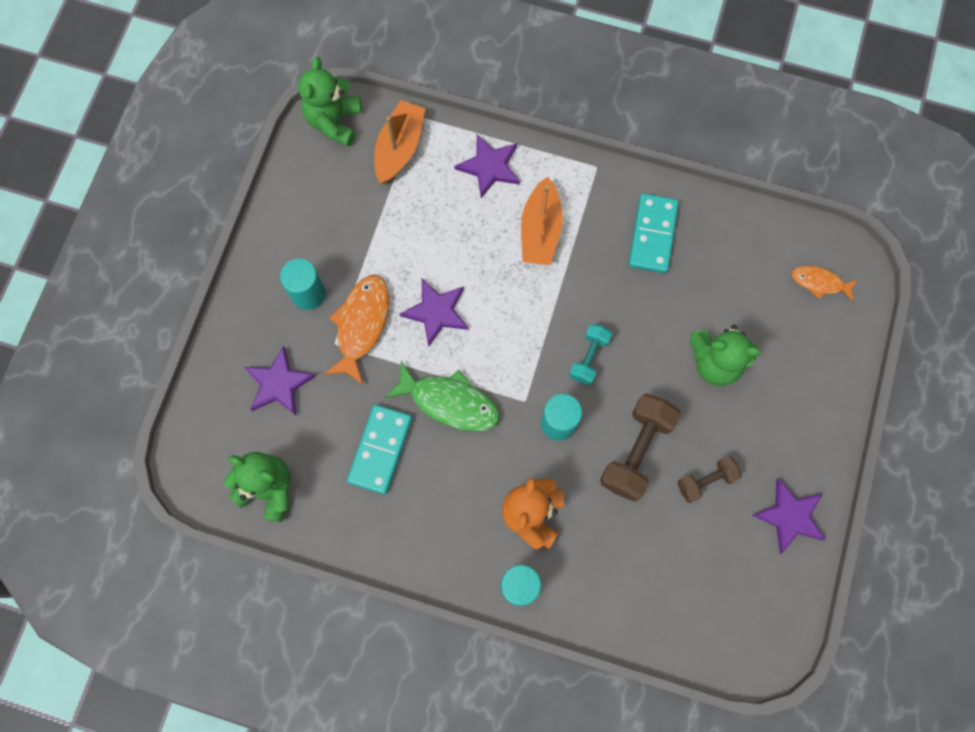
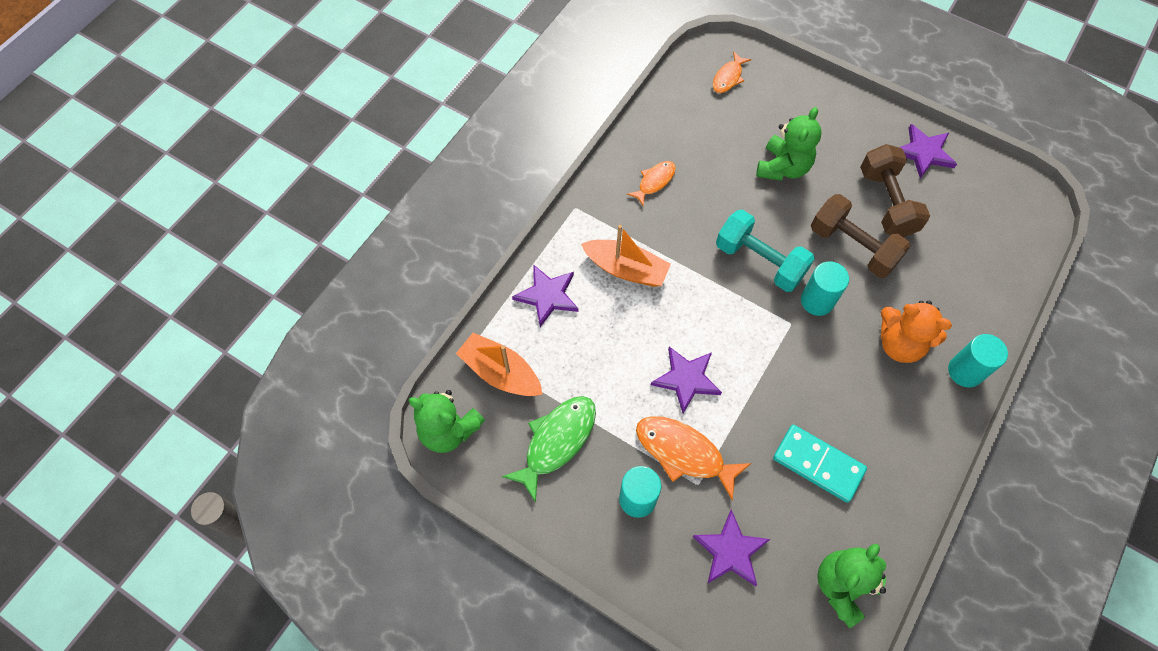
camera: 75 degrees left, 10 degrees down
(449, 402) = (780, 389): green fish -> green fish (556, 441)
(589, 358) = (760, 261): turquoise dumbbell -> turquoise dumbbell, size x1.71
(653, 235) = (654, 182): turquoise domino -> orange fish
(706, 481) = (886, 202): brown dumbbell -> brown dumbbell, size x1.71

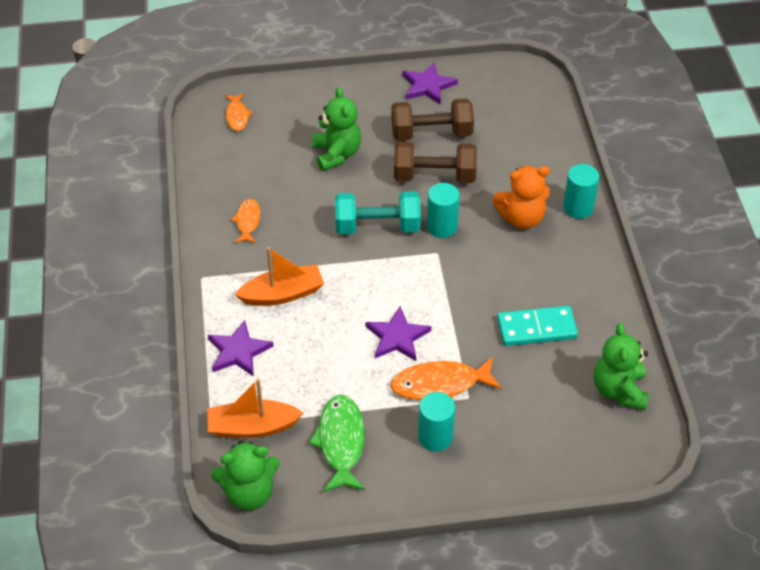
camera: 40 degrees left, 15 degrees down
(730, 551) = (529, 422): purple star -> none
(886, 202) = (431, 133): brown dumbbell -> brown dumbbell turned 45 degrees counterclockwise

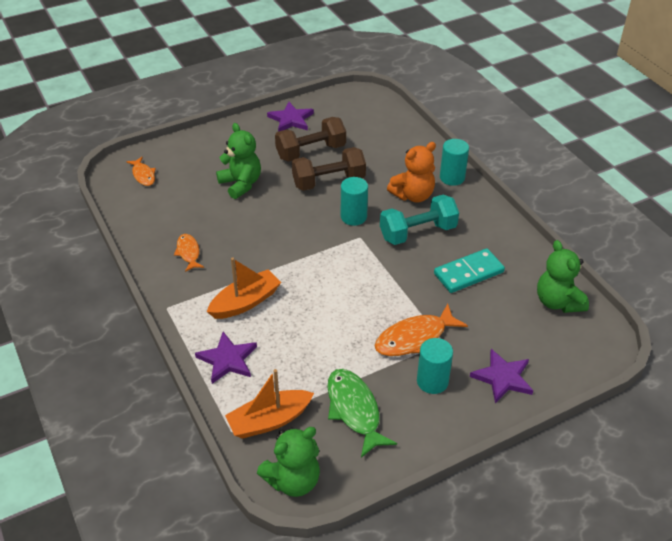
camera: 20 degrees left, 5 degrees down
(377, 226) = (301, 229): turquoise dumbbell -> turquoise dumbbell (418, 232)
(397, 337) = (360, 310): purple star -> purple star (502, 377)

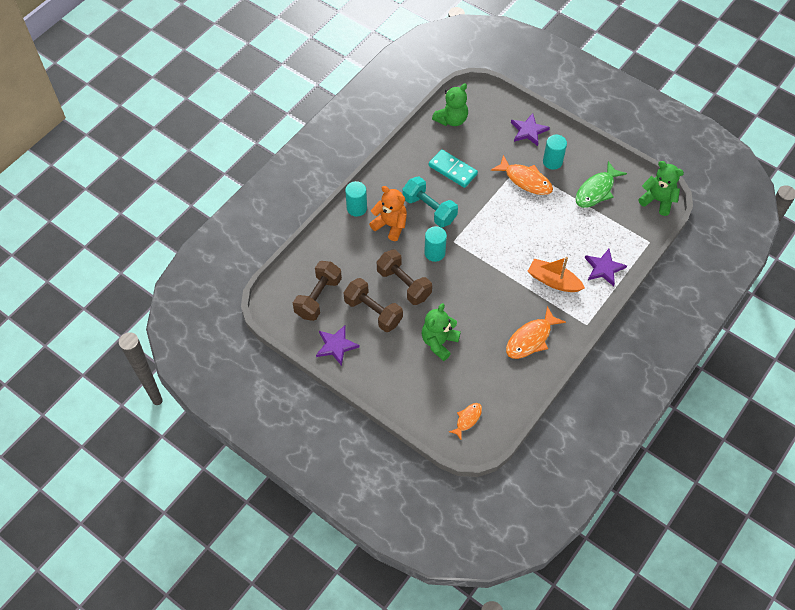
camera: 115 degrees left, 15 degrees up
(188, 253) = (531, 339): orange fish -> orange fish, size x1.70
(269, 420) = (630, 227): orange boat -> none
(353, 123) = (318, 297): none -> brown dumbbell

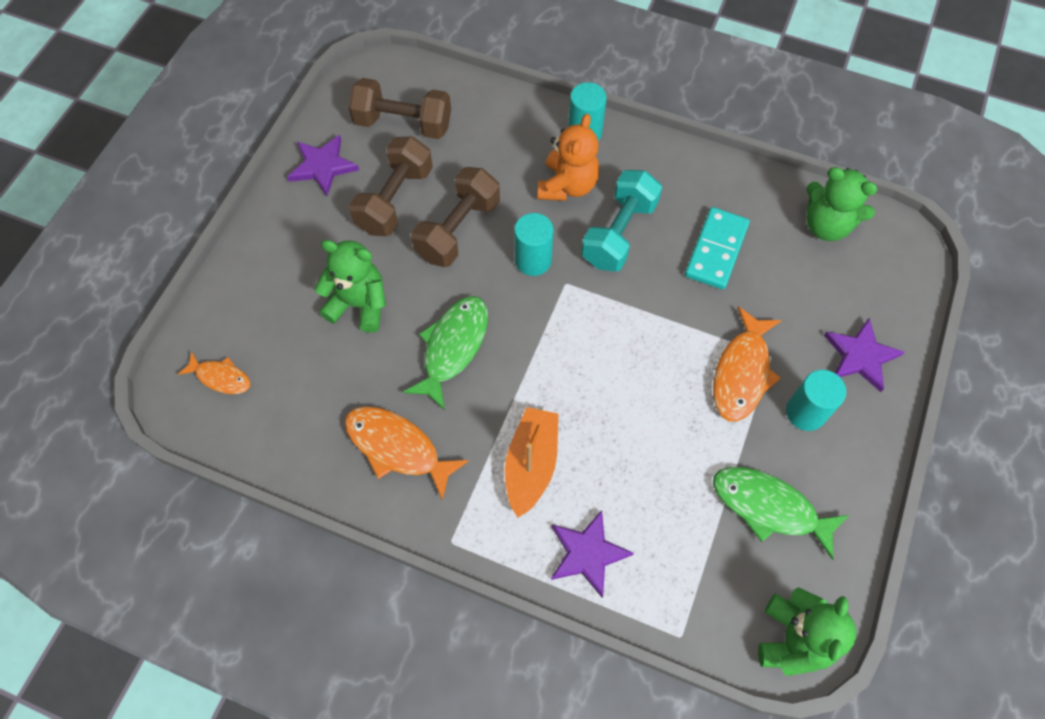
camera: 75 degrees right, 5 degrees up
(478, 302) = (453, 347): none -> green fish

